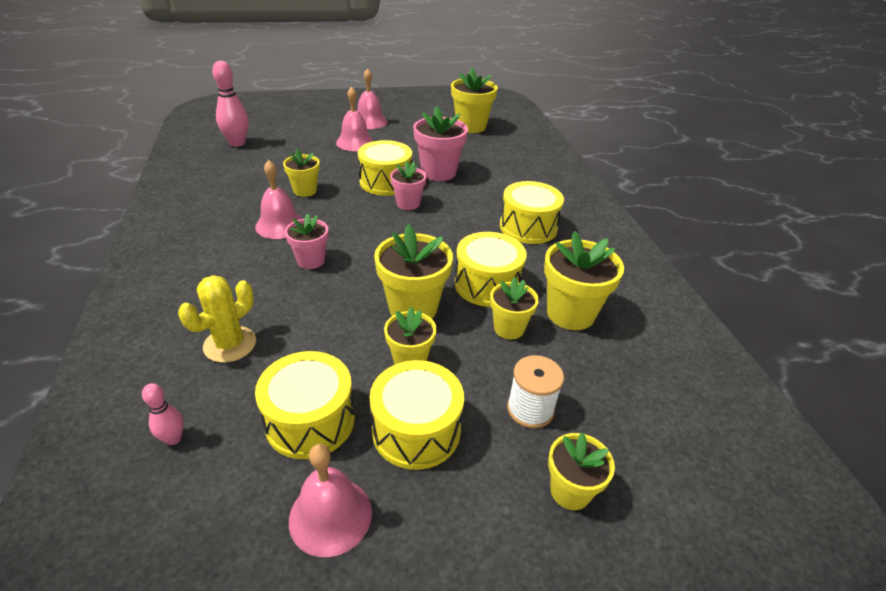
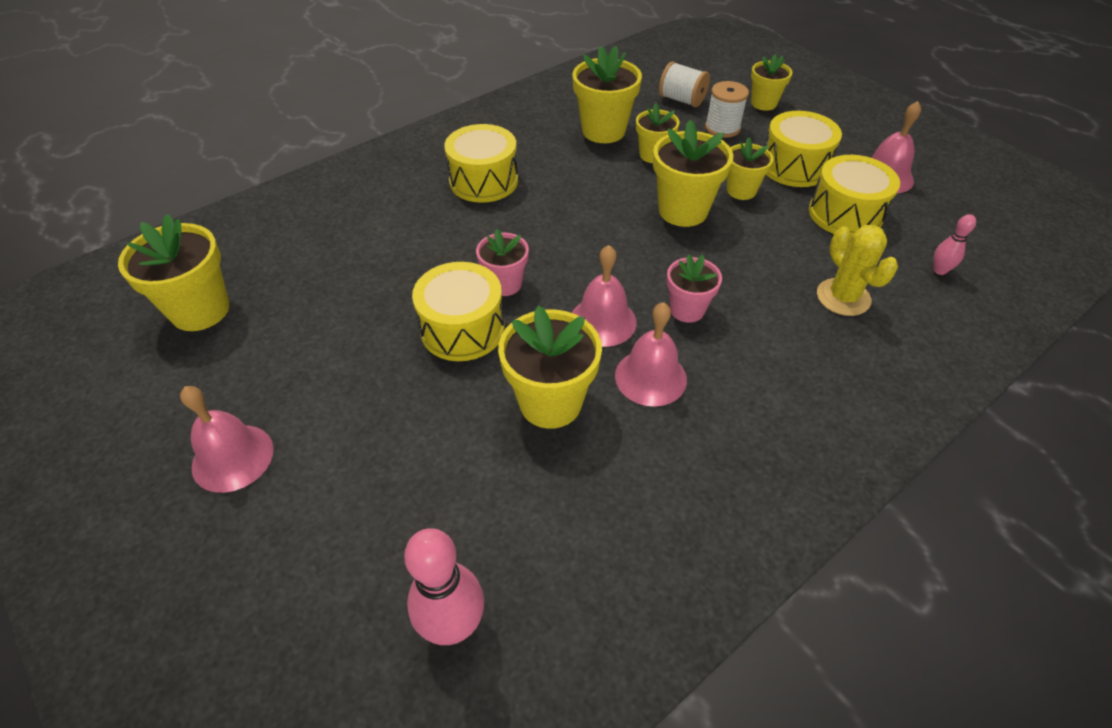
camera: 115 degrees left, 10 degrees up
(230, 344) = (843, 297): yellow cactus -> yellow cactus turned 60 degrees clockwise
(305, 191) = (550, 402): yellow flower pot -> yellow flower pot, size x1.62
(355, 142) = (345, 430): pink bell -> pink bell (603, 321)
(438, 172) = (397, 288): pink flower pot -> none
(487, 284) = (607, 180): yellow drum -> none
(612, 404) = (681, 100): none -> white spool

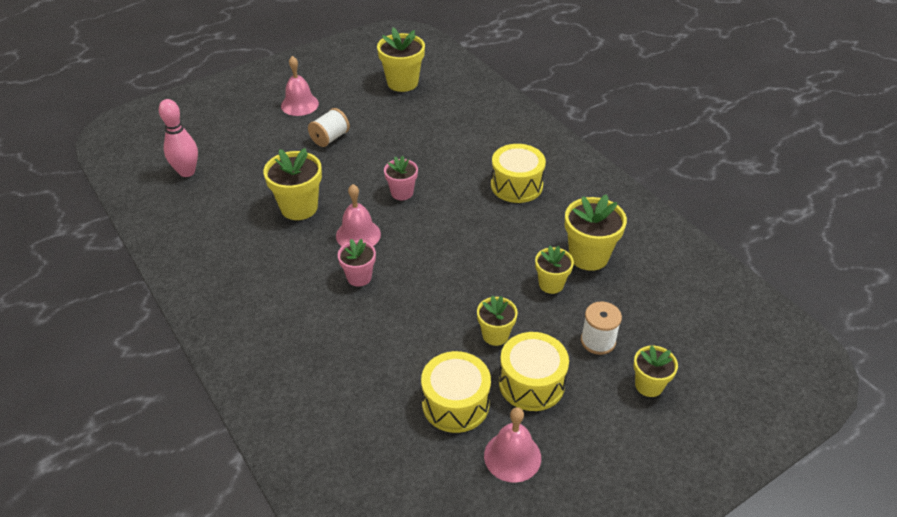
camera: 95 degrees right, 5 degrees down
(462, 329) = (366, 175): yellow drum -> none
(650, 377) = (305, 251): pink bell -> none
(681, 100) = (649, 318): white spool -> white spool (330, 138)
(683, 211) = (470, 292): yellow flower pot -> none
(843, 297) = (352, 371): yellow cactus -> none
(939, 270) = (370, 451): pink bowling pin -> none

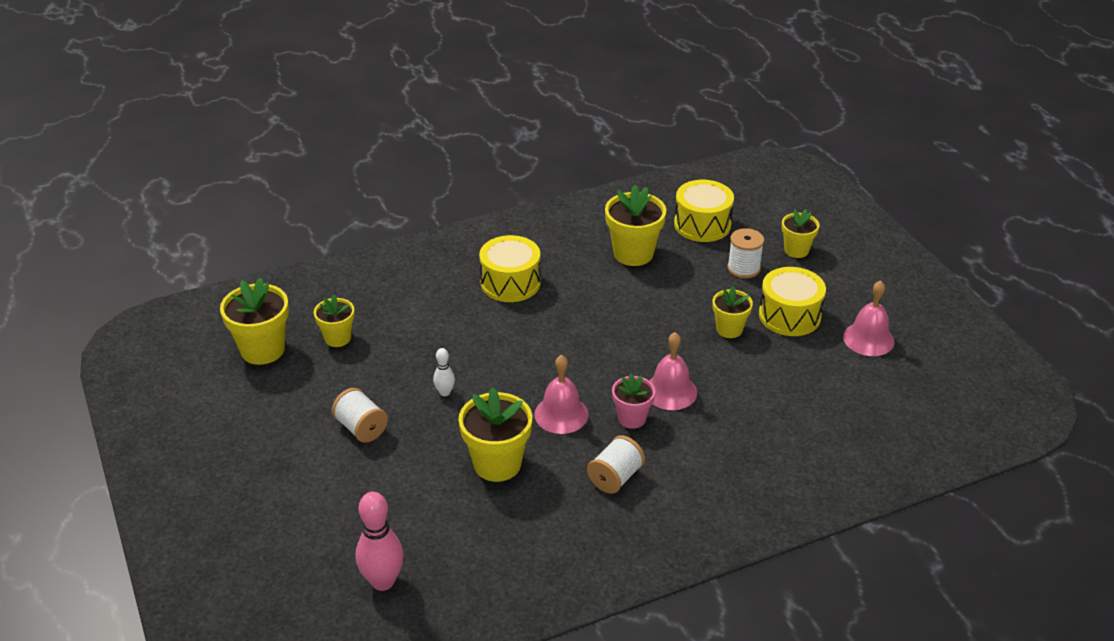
camera: 80 degrees left, 5 degrees down
(288, 274) = (615, 477): none -> white spool
(299, 104) = (266, 455): pink bell -> pink bell (670, 391)
(373, 170) = (445, 392): none -> white bowling pin
(402, 193) = (496, 372): pink flower pot -> none
(455, 403) = (810, 366): yellow drum -> yellow drum (702, 224)
(551, 284) = (667, 284): yellow flower pot -> yellow flower pot (337, 338)

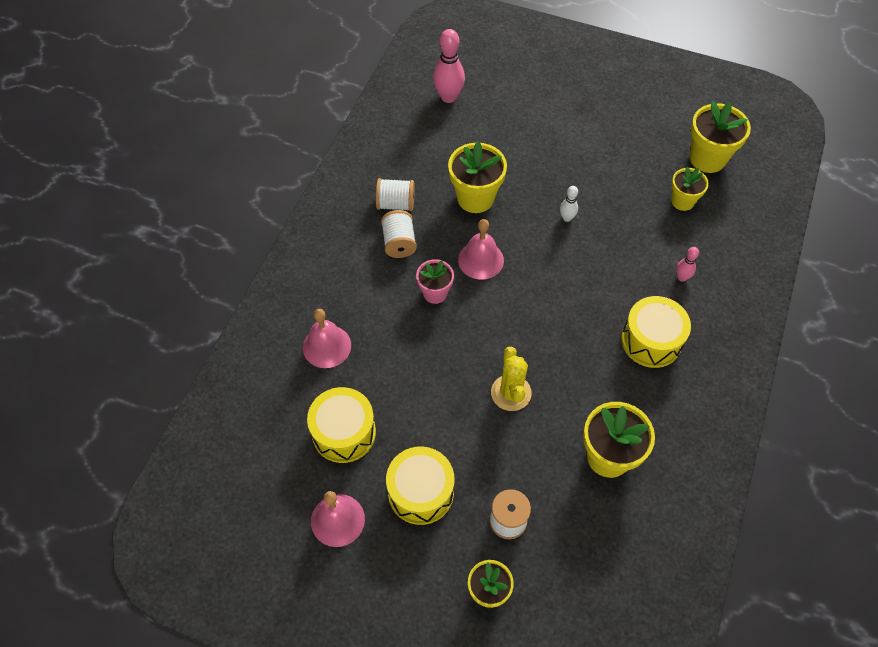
camera: 135 degrees right, 20 degrees up
(361, 428) = (577, 159): white spool -> white spool (396, 204)
(426, 298) = (682, 277): none -> pink bowling pin
(655, 322) = (511, 393): none -> yellow cactus
(670, 391) = (433, 336): pink bell -> pink bell (327, 346)
(702, 224) = (598, 552): yellow drum -> yellow drum (344, 432)
(729, 329) = (451, 433): yellow flower pot -> none

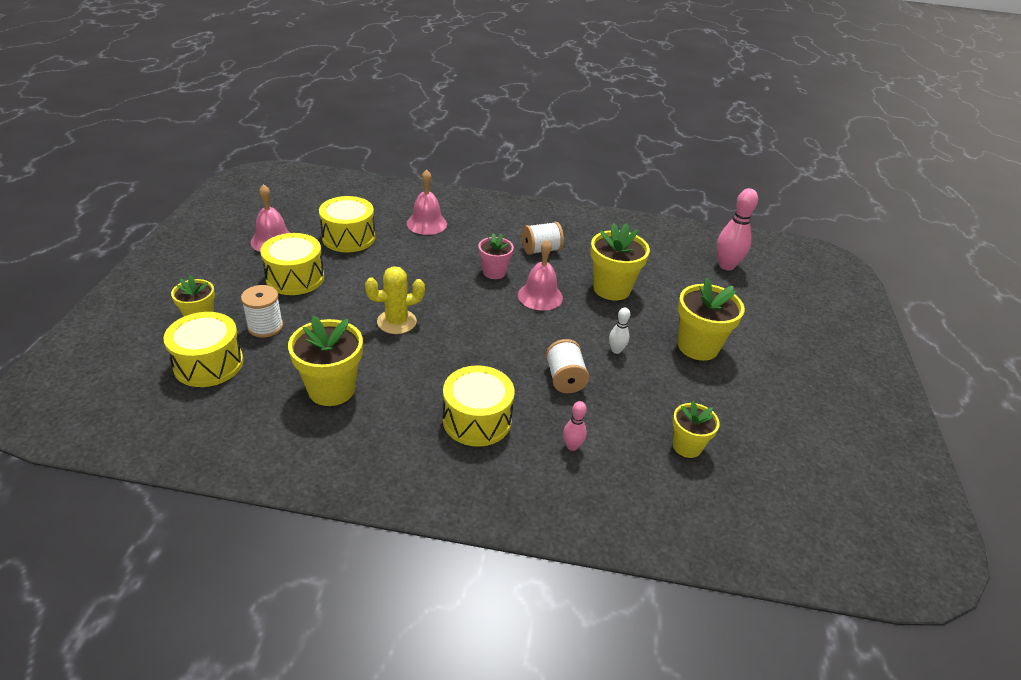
camera: 75 degrees right, 20 degrees down
(396, 204) = (582, 245): white spool -> white spool (565, 379)
(565, 574) = (208, 364): none -> yellow drum
(707, 158) = (770, 471): yellow flower pot -> yellow flower pot (698, 347)

